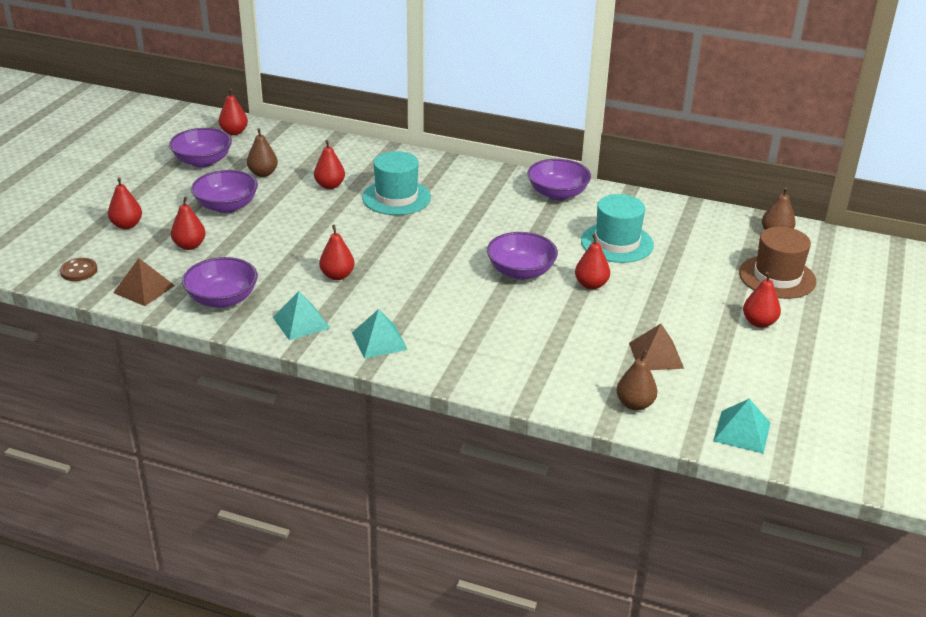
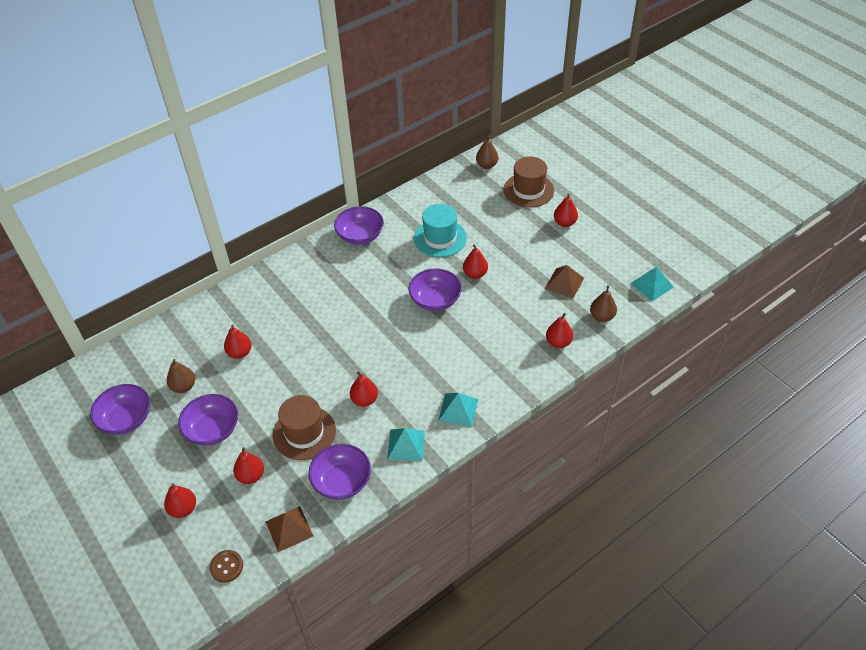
camera: 55 degrees left, 15 degrees up
(234, 132) = (97, 379): red pear -> red pear (558, 342)
(264, 256) = (304, 433): none -> brown hat
(396, 197) = (291, 321): turquoise hat -> none

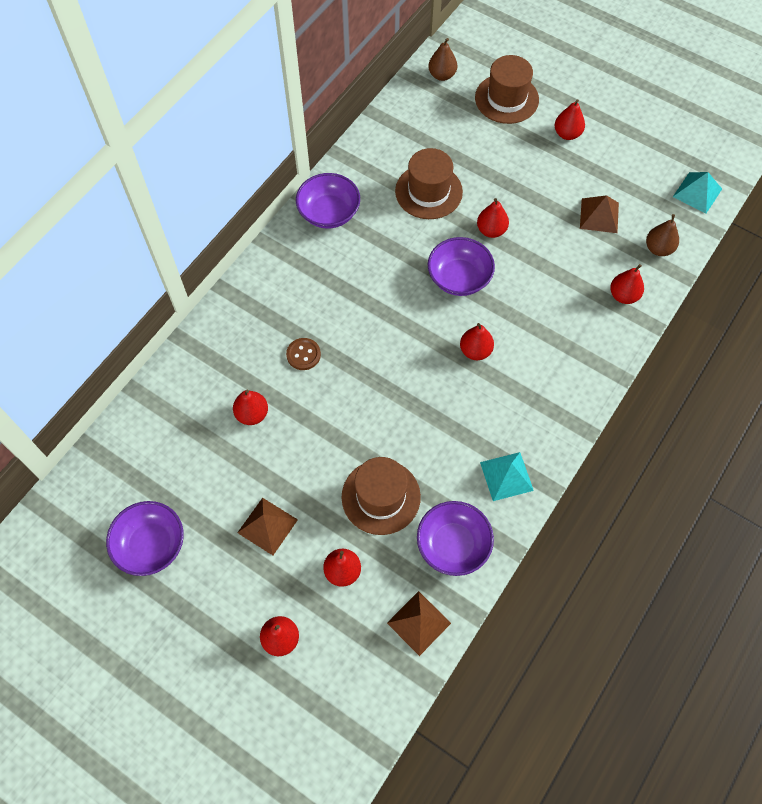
camera: 20 degrees left, 15 degrees up
(183, 386) = (203, 480): brown pear -> none
(212, 429) = (267, 526): purple bowl -> brown pyramid
(226, 567) = (367, 694): brown button -> brown button (303, 355)
(364, 400) = (433, 433): red pear -> red pear (475, 351)
(440, 238) = (428, 191): turquoise hat -> brown hat
(458, 409) = (547, 414): turquoise pyramid -> none

